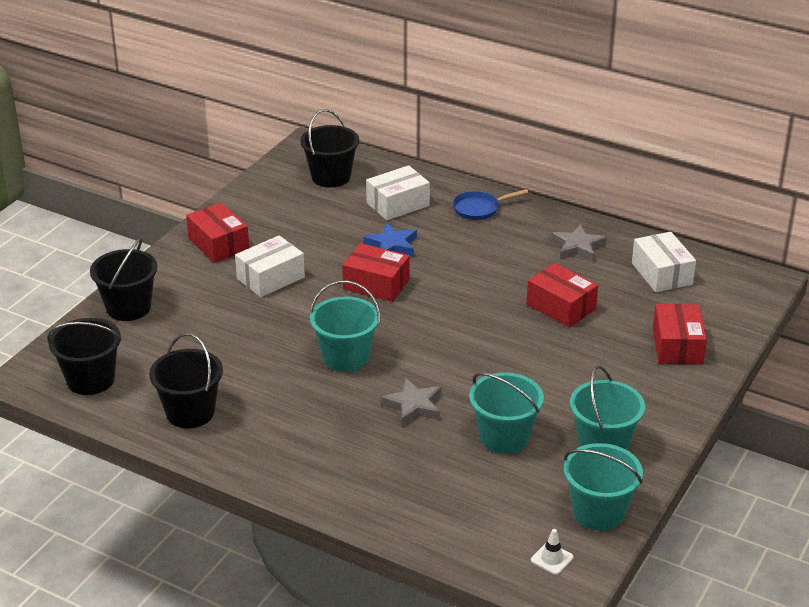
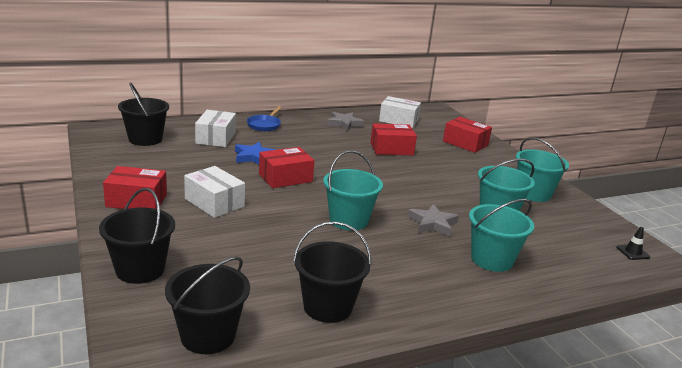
camera: 55 degrees left, 10 degrees down
(270, 278) = (214, 202): white box -> white box turned 45 degrees counterclockwise
(552, 559) = (633, 252): white traffic cone -> black traffic cone
(598, 512) = (596, 221): turquoise bucket -> turquoise bucket (492, 259)

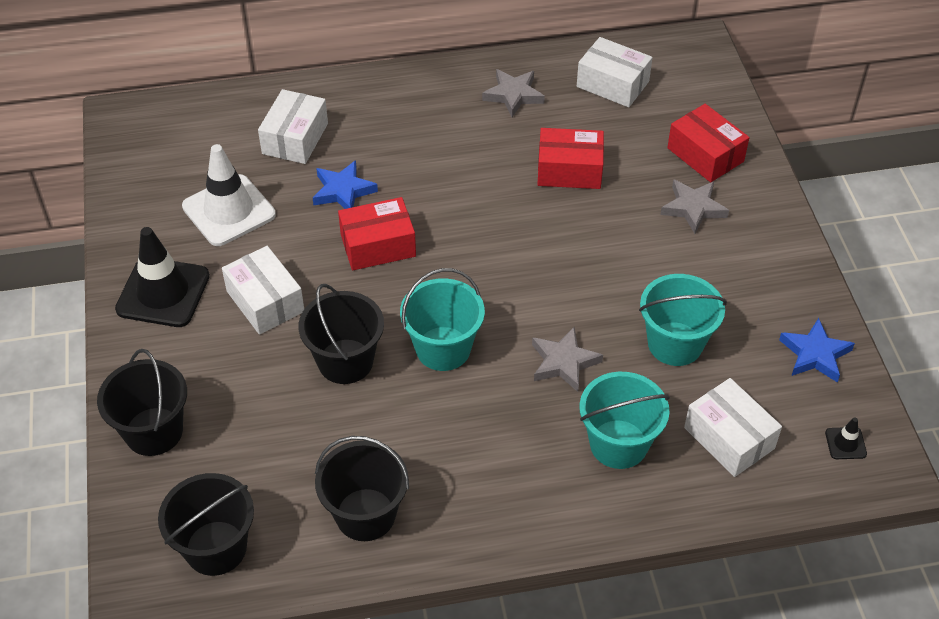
camera: 15 degrees right, 25 degrees up
(136, 200) = (163, 292): red box -> black traffic cone
(145, 139) = (190, 142): black bucket -> black bucket (345, 361)
(178, 165) = (229, 210): none -> white traffic cone
(264, 125) = (379, 101): blue pan -> none
(471, 161) = (693, 208): none -> grey star
(533, 194) = (759, 297): turquoise bucket -> none
(560, 253) = (729, 438): none -> white box
(583, 215) = (815, 354): none -> blue star

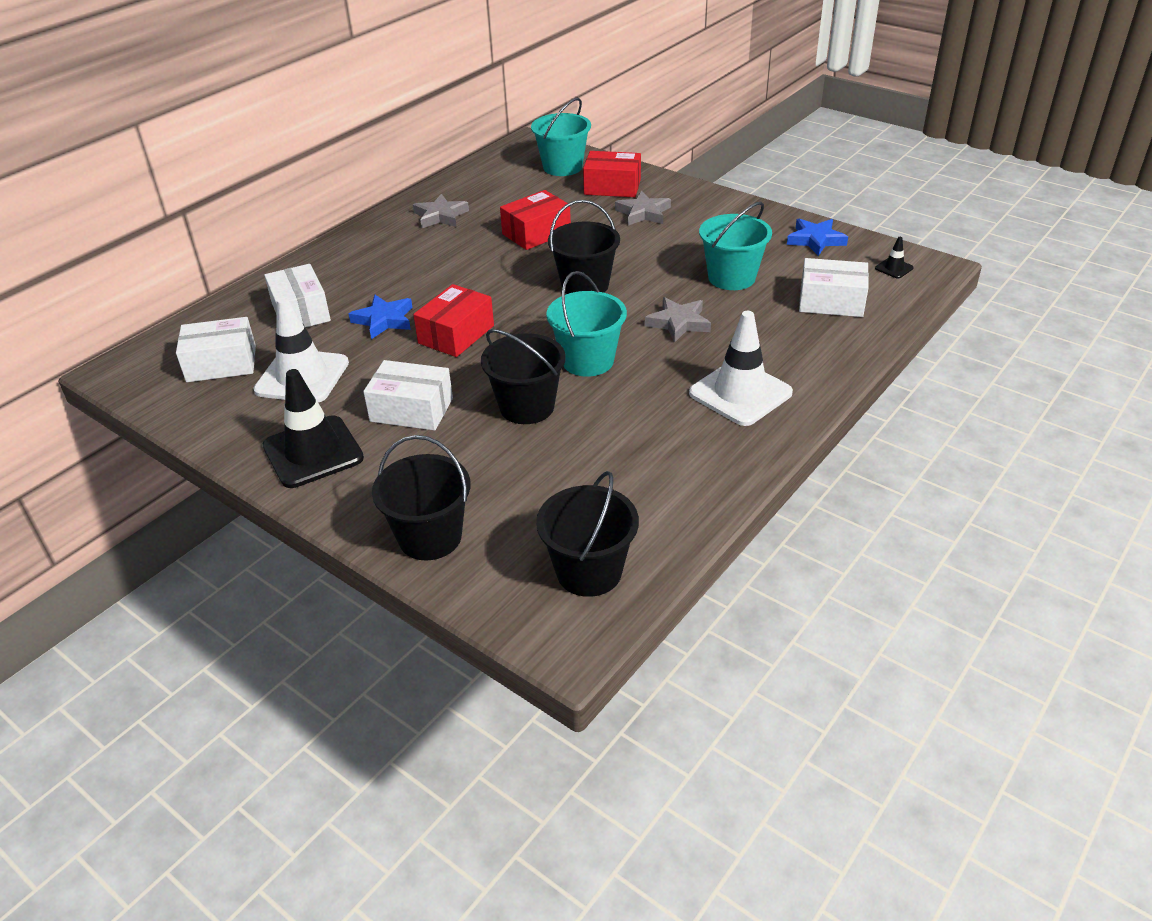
camera: 40 degrees left, 10 degrees down
(365, 514) = (671, 478): black bucket -> black bucket (585, 285)
(520, 476) = (740, 393): none -> white traffic cone
(612, 84) = (502, 182): white box -> white box (221, 364)
(618, 444) = (774, 341): turquoise bucket -> turquoise bucket (562, 167)

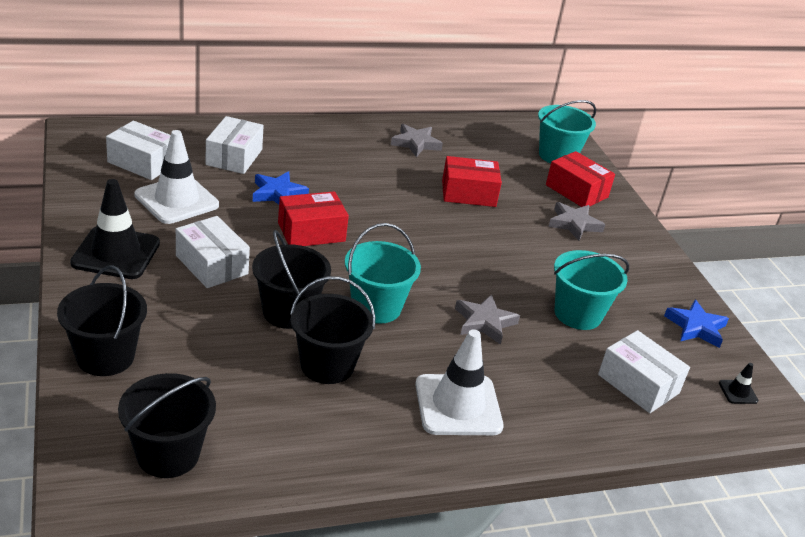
camera: 30 degrees right, 5 degrees down
(585, 285) = (451, 252): black bucket -> black bucket (327, 365)

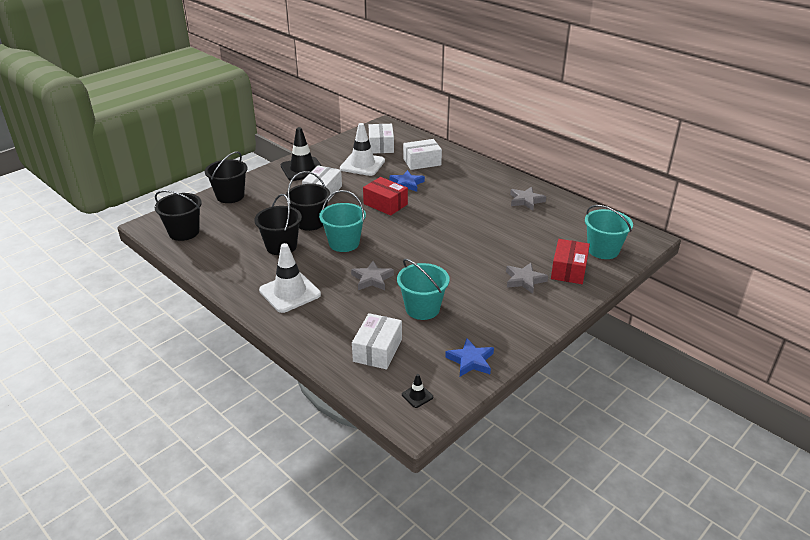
camera: 65 degrees right, 0 degrees up
(468, 193) = (498, 234): red box -> none

